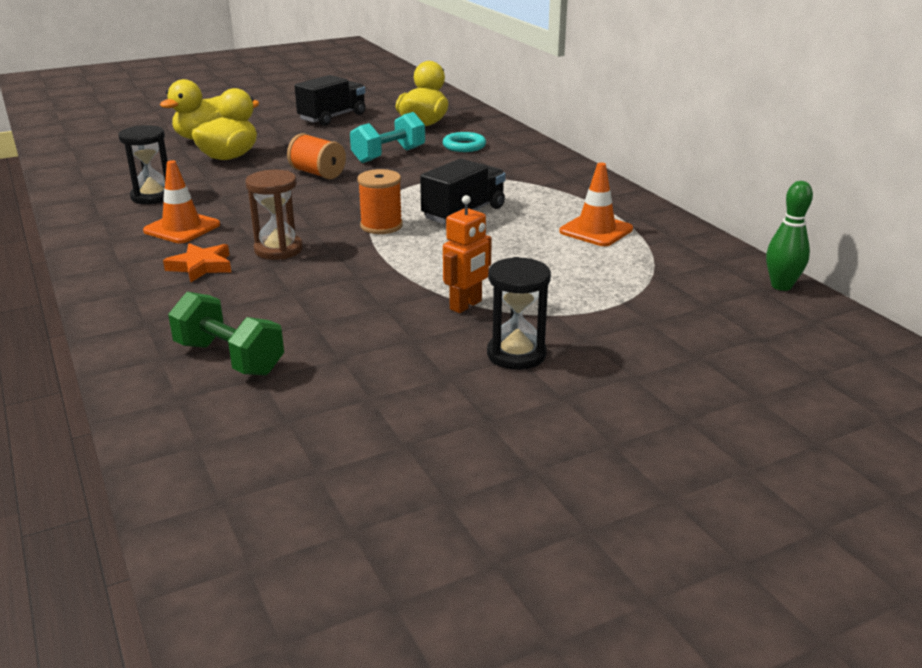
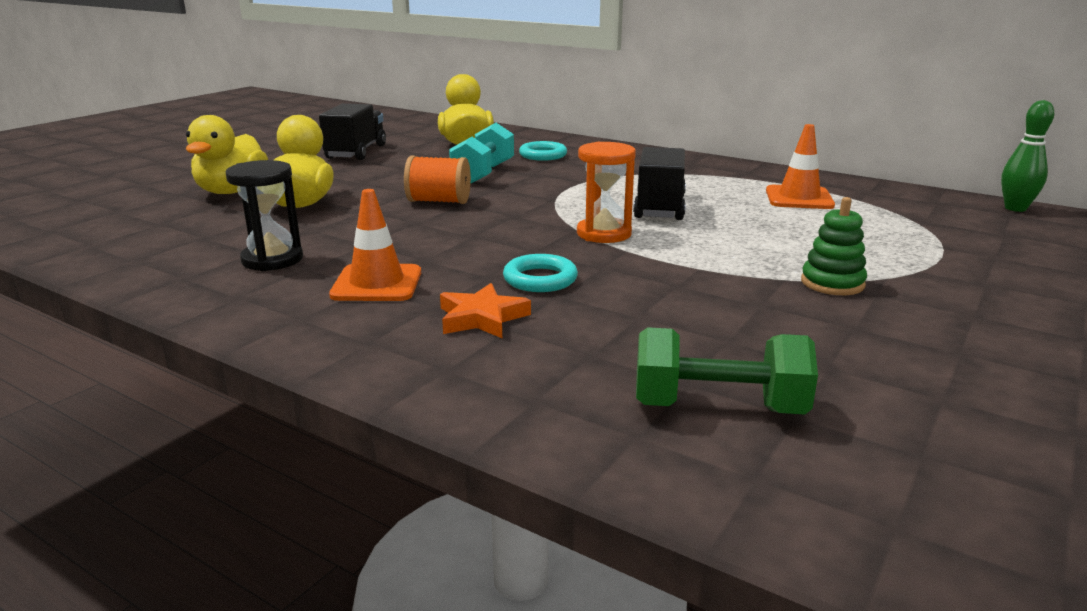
camera: 30 degrees left, 5 degrees down
(278, 250) = (540, 279): brown hourglass -> turquoise ring
(381, 226) = (604, 234): orange spool -> orange hourglass
(466, 305) = (832, 283): orange robot -> green stacking toy
(516, 354) = (967, 313): black hourglass -> none

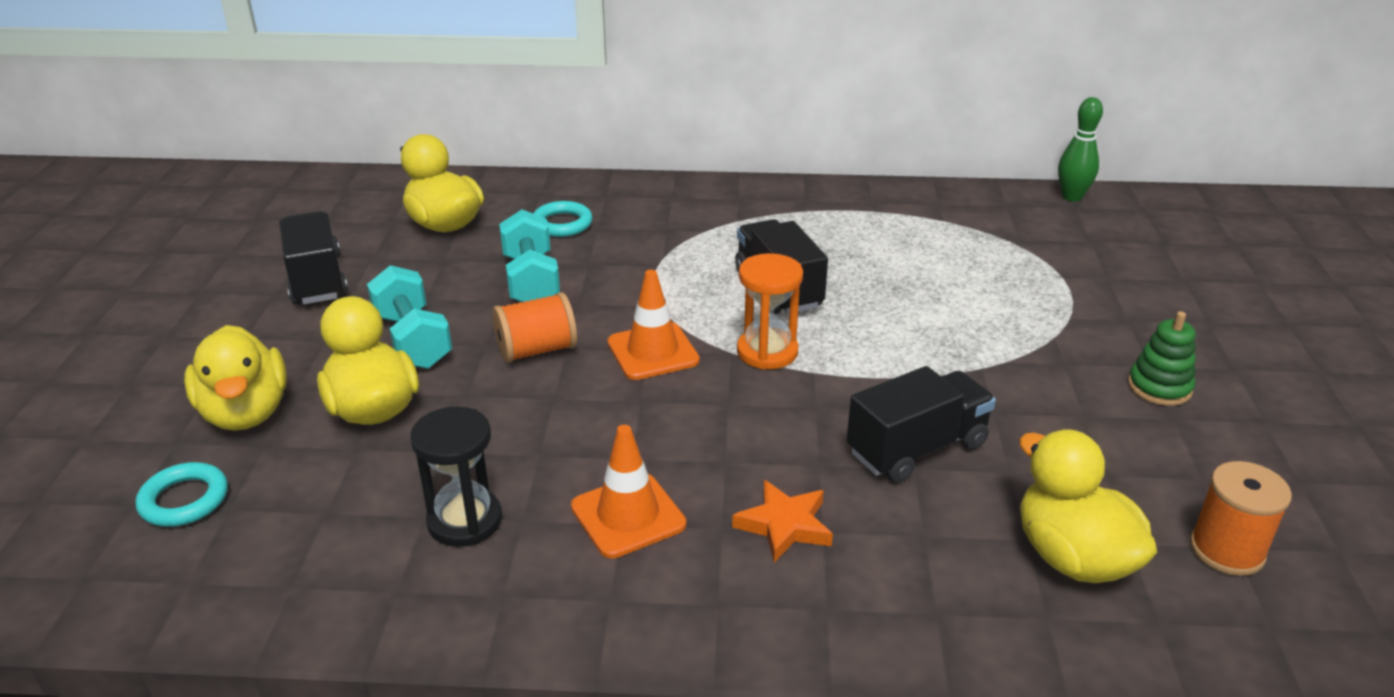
camera: 30 degrees left, 10 degrees up
(370, 183) = (413, 341): none -> turquoise dumbbell
(540, 279) = (779, 447): turquoise ring -> turquoise ring (184, 500)
(656, 307) = (916, 449): none -> black truck
(718, 407) = (1072, 557): green dumbbell -> yellow duck
(799, 198) = (890, 233): orange traffic cone -> orange traffic cone (653, 352)
(832, 283) = (1021, 360): green stacking toy -> green stacking toy (1159, 387)
(908, 454) = (1226, 550): none -> orange spool

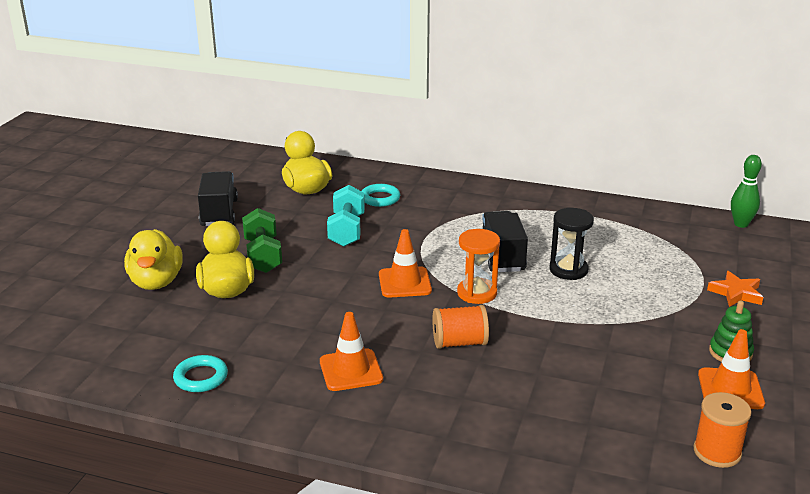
camera: 15 degrees right, 5 degrees down
(184, 500) = (110, 322): turquoise ring -> turquoise ring (201, 377)
(413, 341) = (263, 256): turquoise dumbbell -> green dumbbell
(465, 521) = (257, 357): black hourglass -> black hourglass (568, 270)
(536, 350) = (334, 272): orange spool -> orange spool (459, 343)
(784, 525) = (441, 391): orange star -> orange star (736, 293)
(916, 449) = (545, 363): black truck -> none
(1072, 557) = (612, 438): yellow duck -> none
(1189, 444) = (730, 389): none -> orange traffic cone

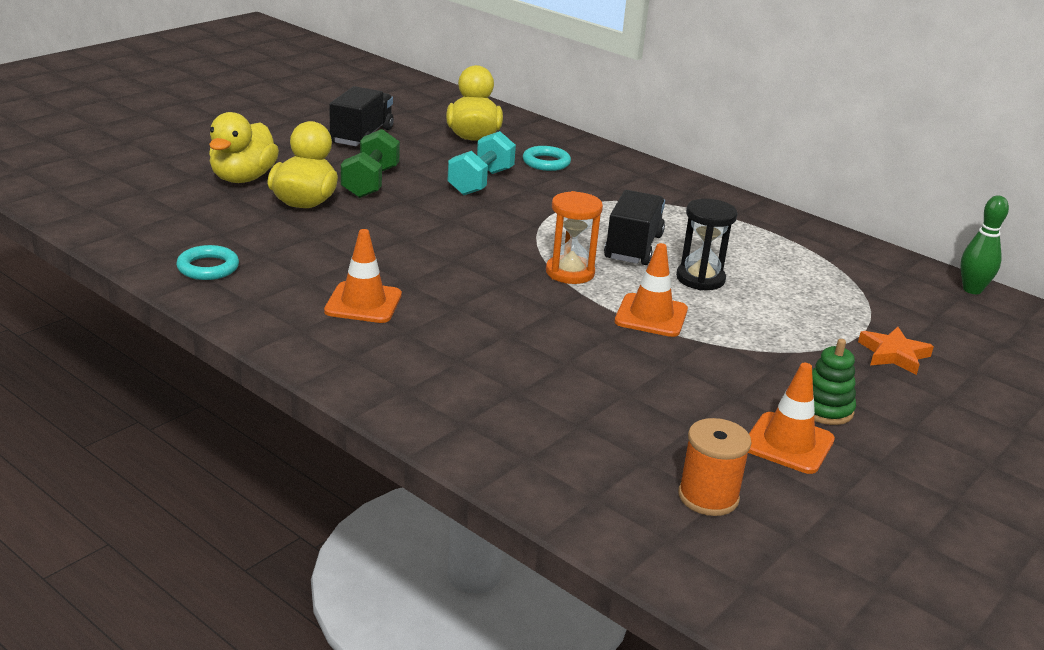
camera: 20 degrees right, 0 degrees up
(404, 283) = (498, 243): orange traffic cone -> orange traffic cone (651, 316)
(459, 343) = (505, 311): orange spool -> none

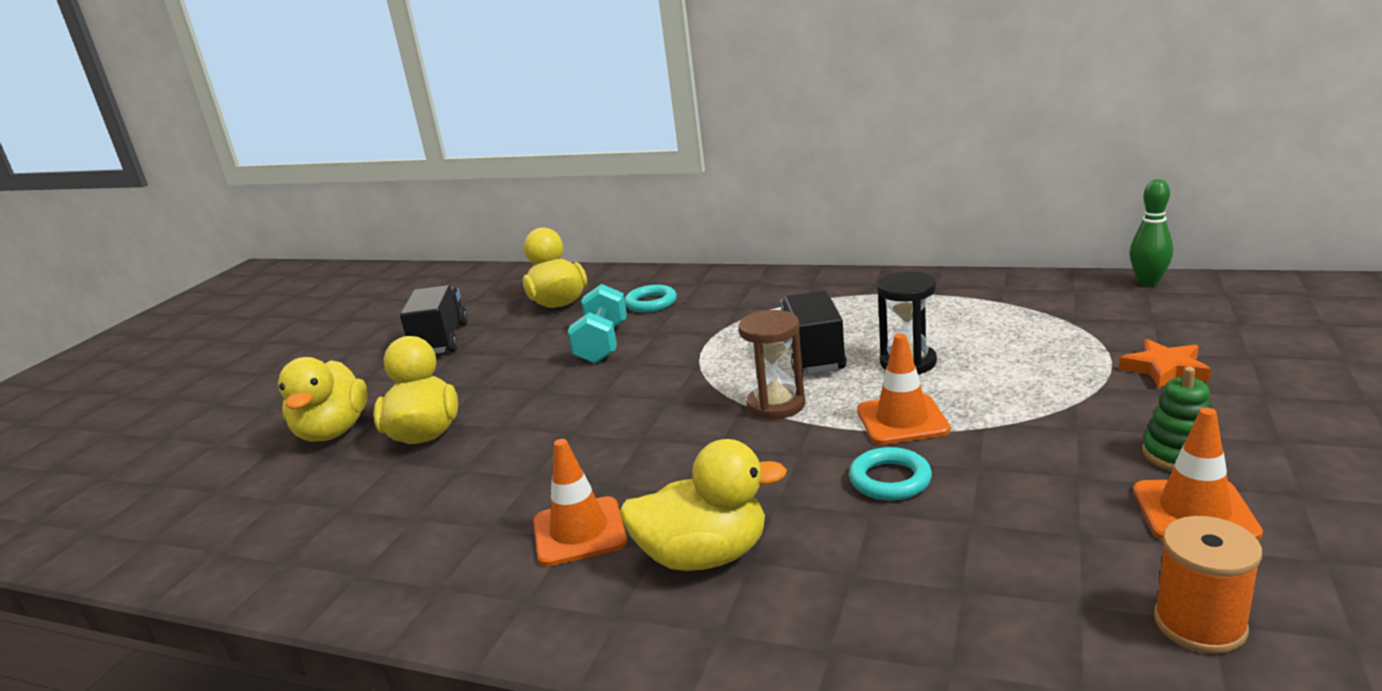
camera: 15 degrees left, 5 degrees down
(208, 267) = (352, 561): turquoise ring -> turquoise ring (890, 480)
(370, 183) = (485, 385): green dumbbell -> none
(432, 346) = (704, 556): none -> yellow duck
(570, 272) = (776, 405): orange hourglass -> brown hourglass

